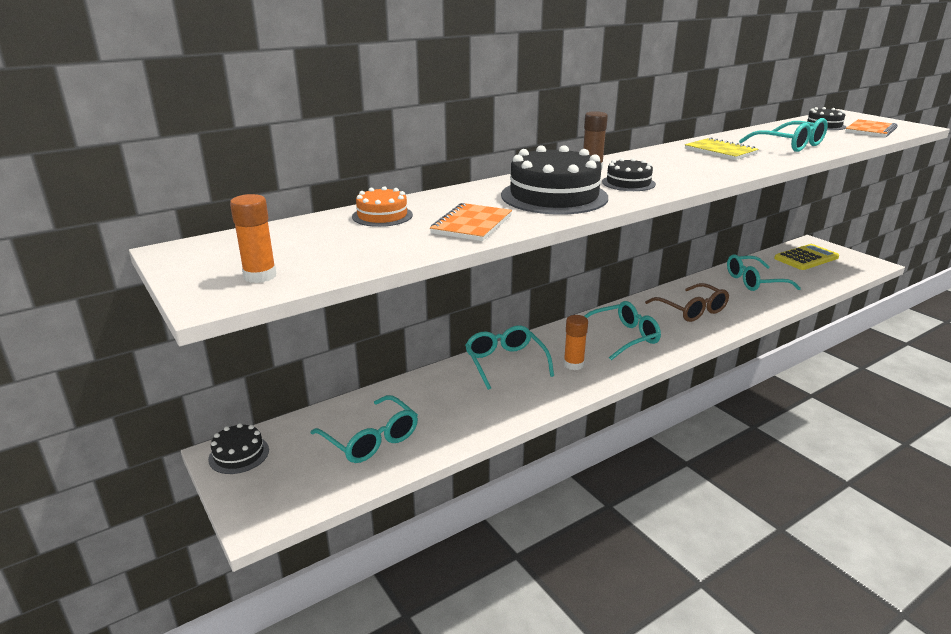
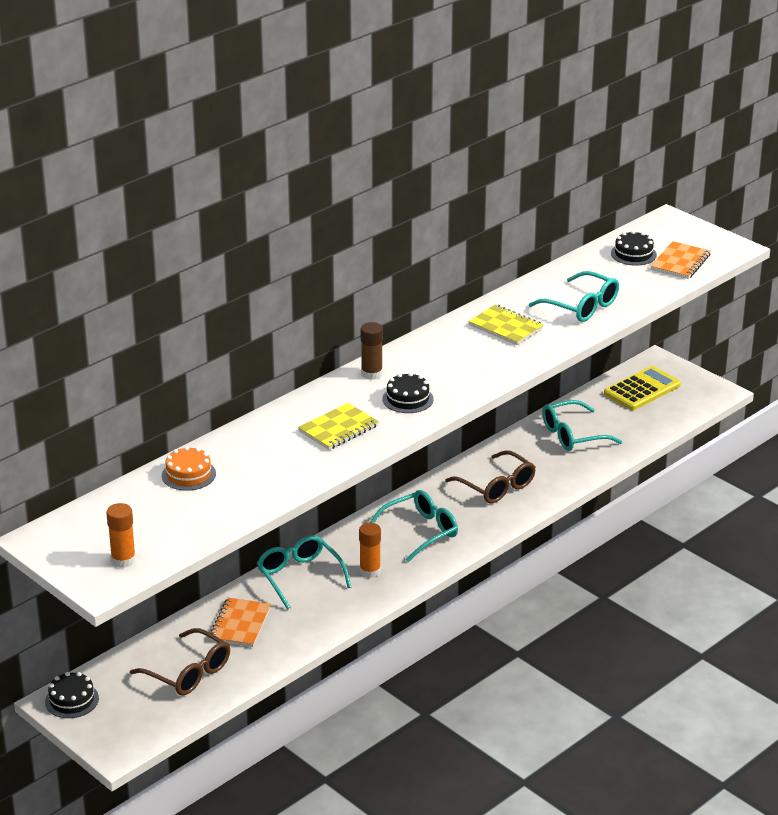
camera: 10 degrees left, 5 degrees up
(371, 439) = (189, 673): turquoise glasses -> brown glasses
(472, 225) = (272, 479): orange notebook -> orange notebook (240, 624)
(554, 196) = (338, 429): black cake -> yellow notebook

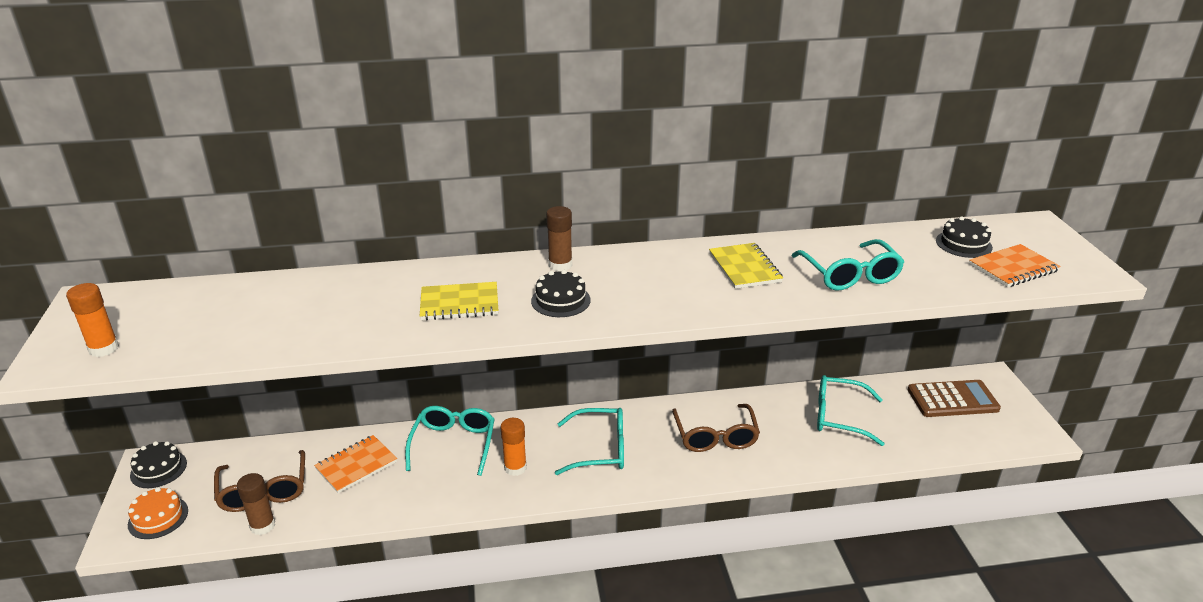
camera: 35 degrees right, 0 degrees up
(188, 474) = (279, 293): orange cake -> orange cake (158, 517)
(223, 692) = (262, 526): none -> brown glue stick
(642, 389) = (952, 400): yellow calculator -> brown calculator

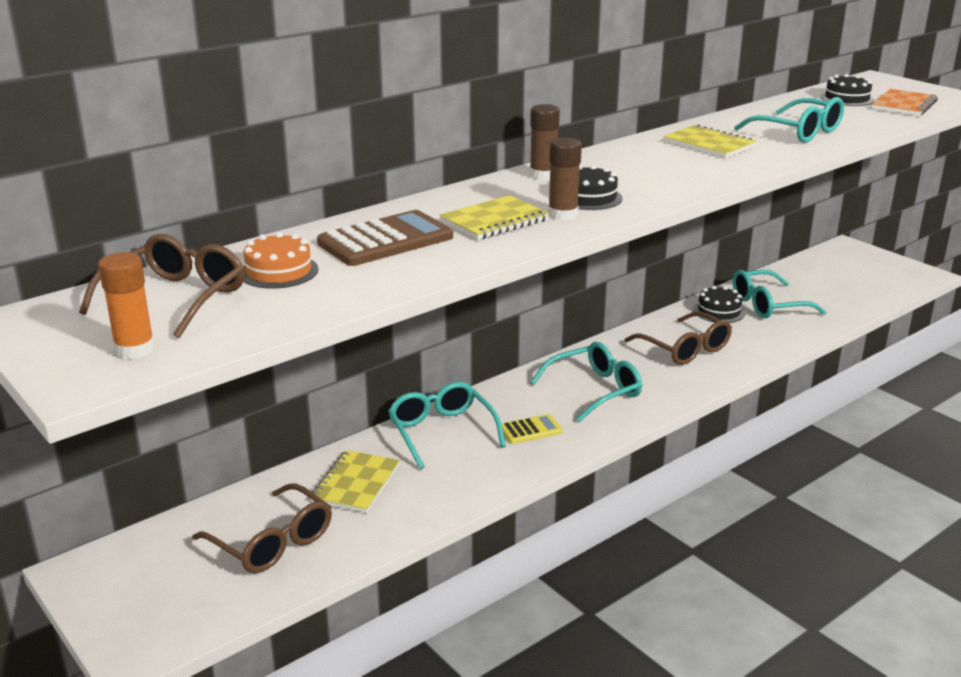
camera: 30 degrees left, 5 degrees down
(158, 469) = (101, 571): black cake -> black cake (719, 311)
(158, 517) = (164, 613): orange cake -> orange cake (278, 271)
(180, 311) = (176, 298): none -> brown glasses
(262, 526) = (312, 571): brown glue stick -> brown glue stick (563, 215)
(356, 465) = (356, 484): orange notebook -> yellow notebook
(515, 468) = (530, 430): orange glue stick -> yellow calculator
(952, 400) = (837, 269): brown calculator -> brown calculator (386, 240)

